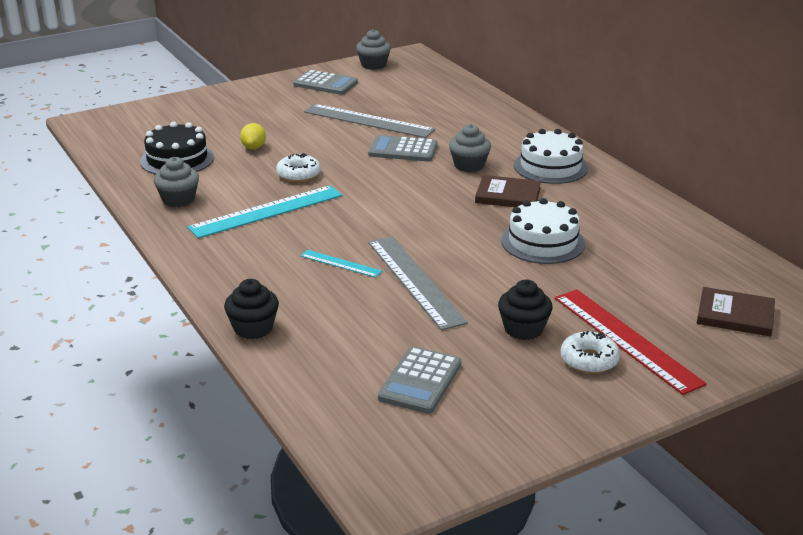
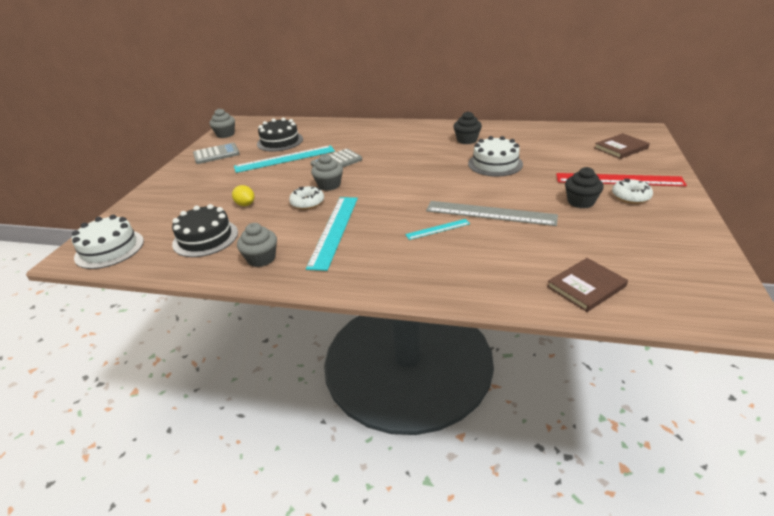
camera: 45 degrees left, 5 degrees up
(253, 328) = (479, 293): black cupcake -> black cupcake (467, 140)
(368, 121) = (285, 159): grey ruler -> turquoise ruler
(402, 99) = (280, 141): none -> black cake
(420, 381) = (608, 254): grey calculator -> none
(469, 165) = (385, 152): grey cupcake -> grey cupcake (329, 185)
(508, 195) = (433, 154): brown book -> brown book (586, 286)
(550, 167) = (421, 134): white cake -> white cake (109, 249)

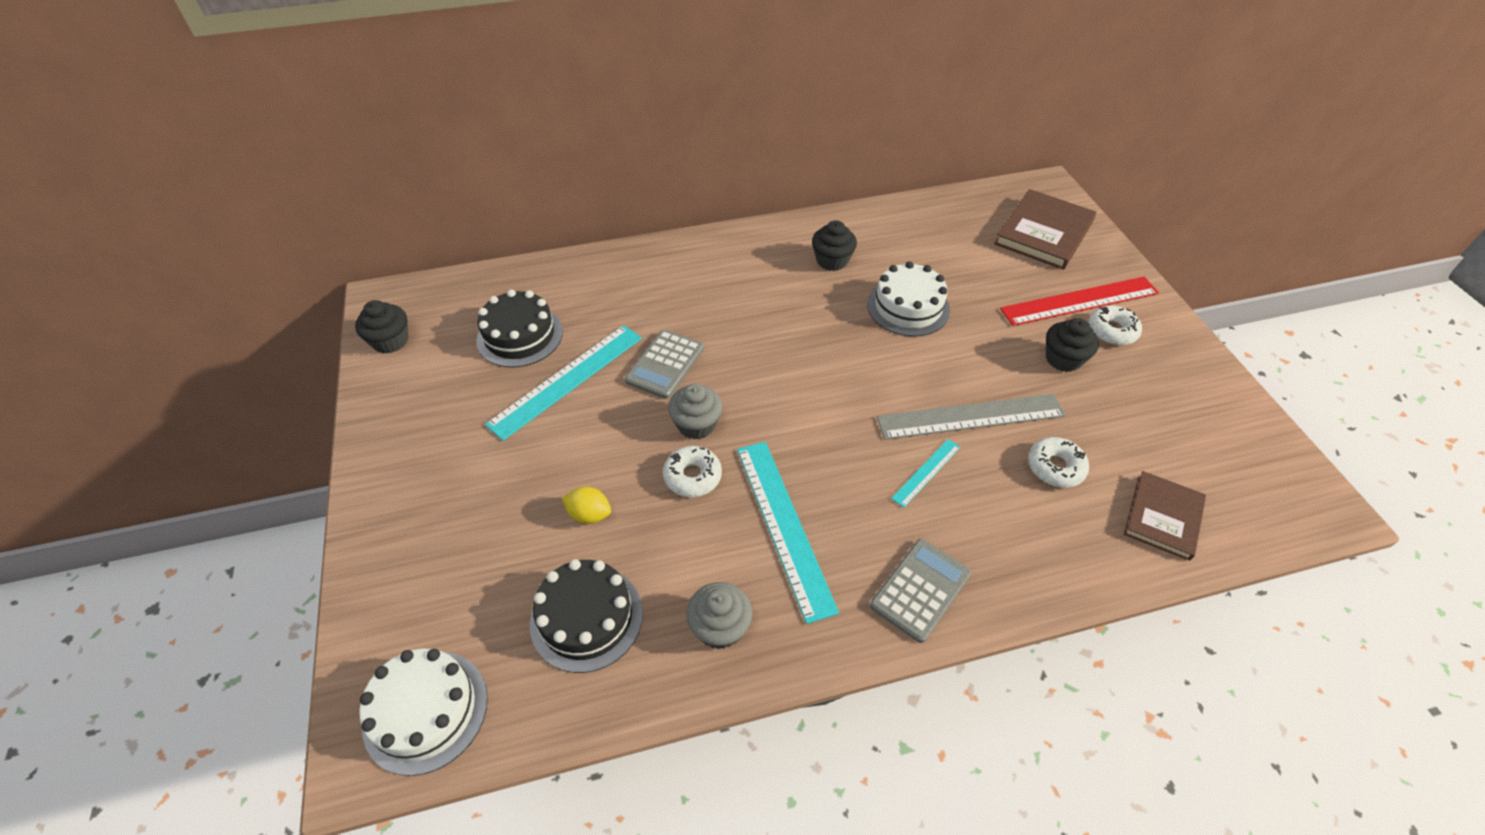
camera: 30 degrees left, 15 degrees up
(216, 154) = (420, 401): grey calculator -> grey calculator (920, 590)
(225, 134) = (390, 341): grey cupcake -> black cupcake
(526, 246) = (1055, 467): none -> white donut
(621, 148) = (1044, 233): brown book -> brown book, size x1.55

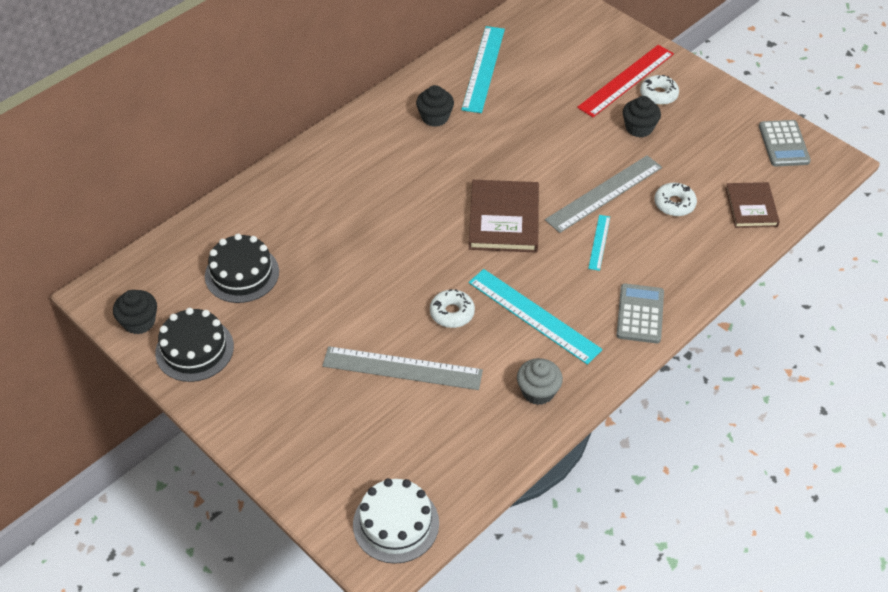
camera: 30 degrees left, 0 degrees up
(567, 380) = (308, 289): turquoise ruler -> turquoise ruler (483, 68)
(586, 617) = (452, 426): black cake -> black cake (194, 349)
(589, 515) = (402, 368): yellow lemon -> grey ruler
(665, 364) = (372, 247): grey calculator -> grey calculator (783, 144)
(696, 424) = (427, 278): grey cupcake -> none
(908, 307) = (514, 132): white cake -> none
(1044, 233) = (572, 35): brown book -> brown book (503, 219)

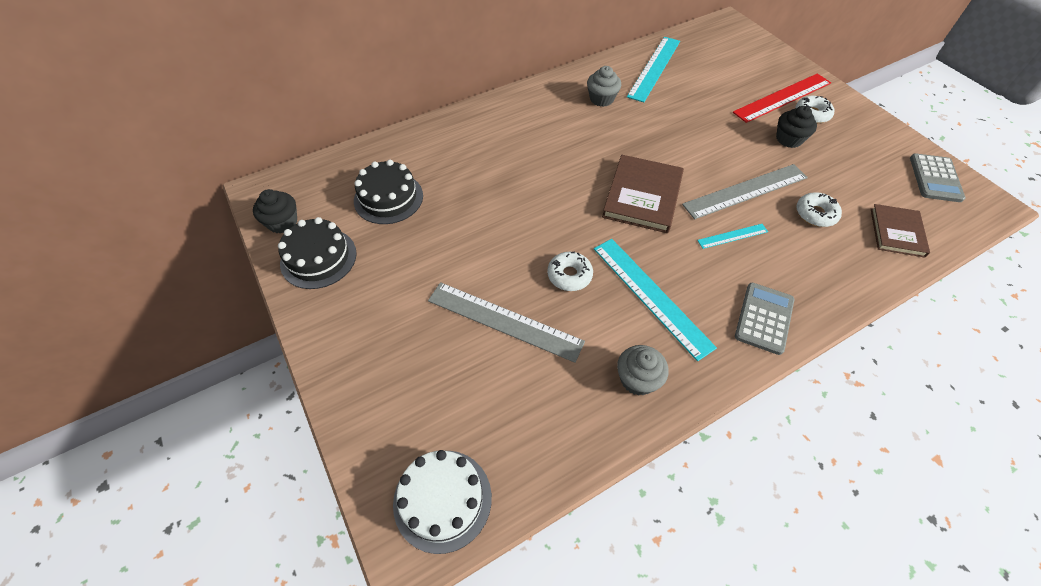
camera: 15 degrees right, 5 degrees up
(435, 117) = (601, 99): black cupcake -> grey cupcake
(599, 242) = (732, 236): turquoise ruler -> turquoise ruler turned 45 degrees clockwise

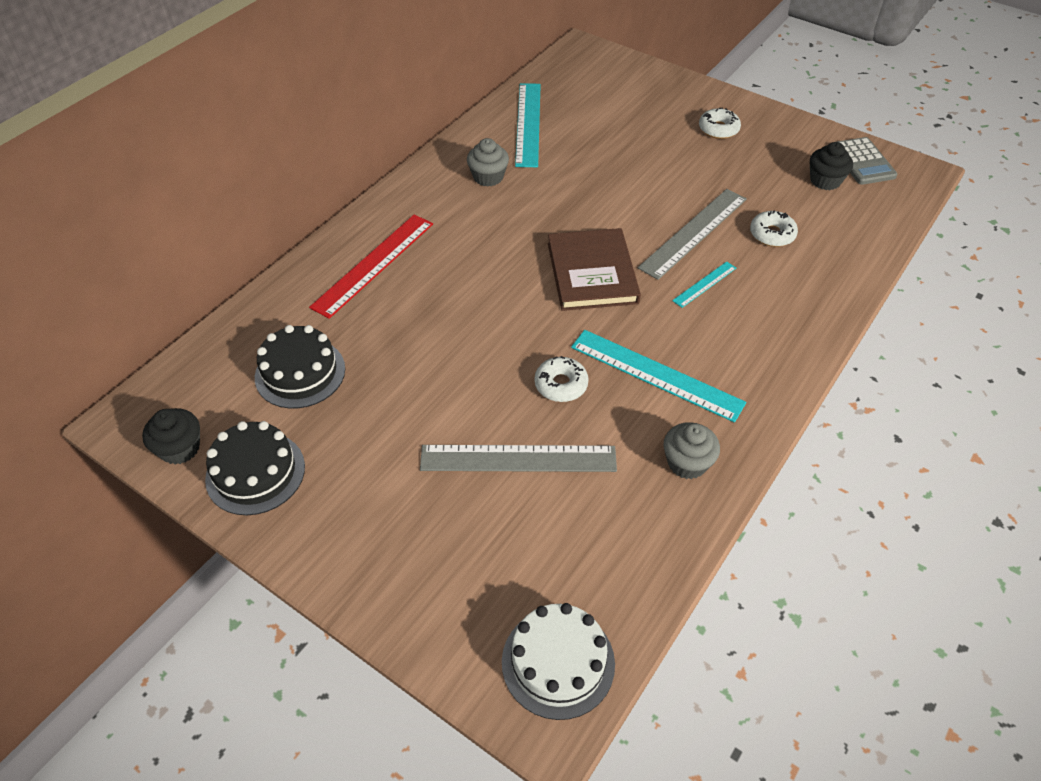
camera: 25 degrees left, 5 degrees down
(764, 318) = (775, 356): grey calculator -> none
(782, 97) = (681, 119): red ruler -> red ruler (374, 264)
(789, 139) = (709, 163): black cupcake -> black cupcake (825, 181)
(897, 232) = (853, 228): brown book -> none

